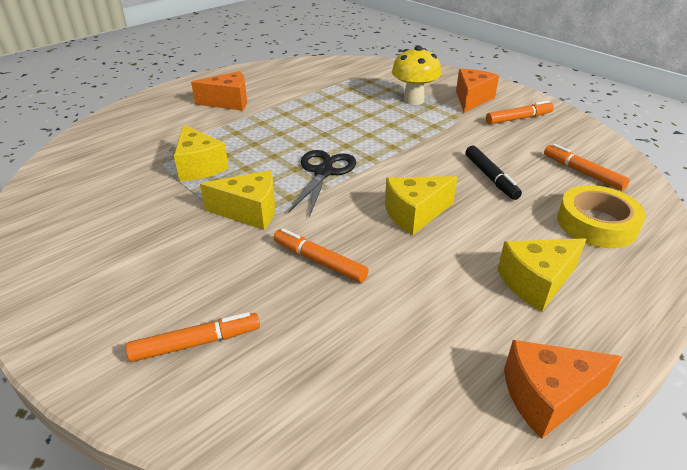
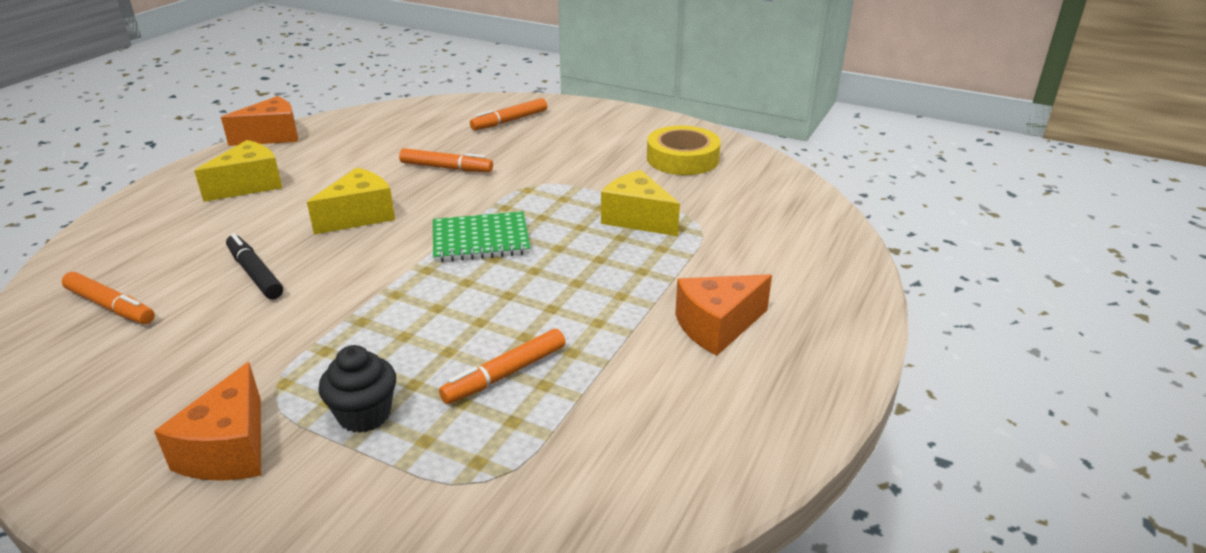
camera: 160 degrees right, 5 degrees down
(249, 212) = (537, 189): yellow cheese -> none
(323, 172) = (480, 240): black scissors -> green notebook
(413, 100) = (364, 415): yellow mushroom -> black cupcake
(518, 118) = (149, 406): orange marker -> orange marker (506, 374)
(596, 223) = (148, 242): yellow tape -> yellow tape (682, 158)

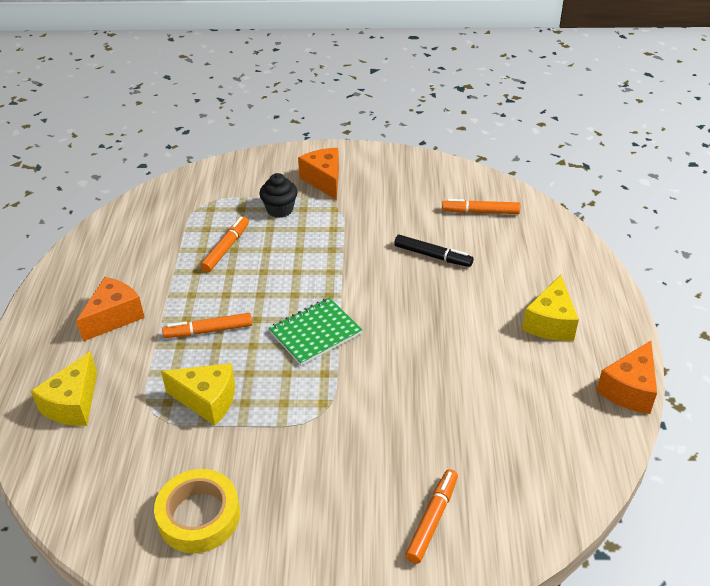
camera: 155 degrees right, 10 degrees up
(359, 216) = (426, 323): yellow cheese -> yellow cheese (73, 404)
(446, 168) = (420, 406): orange marker -> orange marker (209, 331)

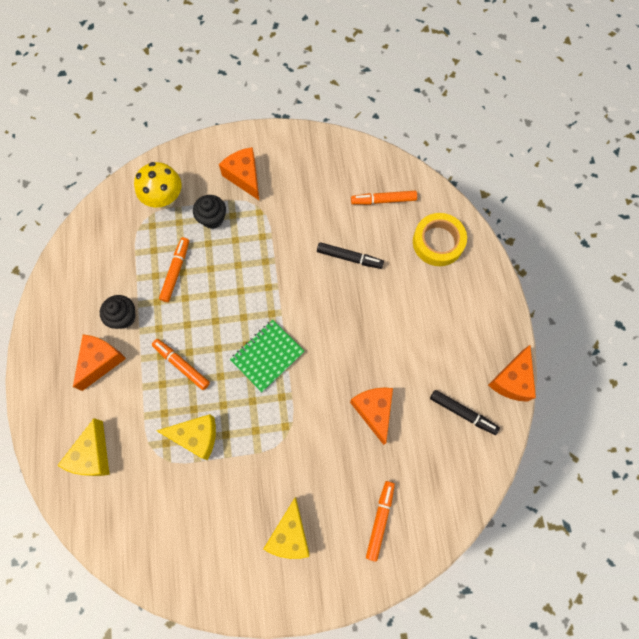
camera: 10 degrees left, 30 degrees up
(154, 281) = (123, 317): none -> black cupcake
(199, 516) = (214, 543): yellow tape -> yellow tape (438, 242)
(209, 331) = (182, 365): orange marker -> orange marker turned 60 degrees clockwise
(231, 190) = (165, 199): none -> yellow mushroom
(441, 401) = (374, 411): none -> orange cheese
(550, 322) = (449, 320): yellow cheese -> yellow cheese (290, 534)
(560, 416) = (462, 413): none -> black marker

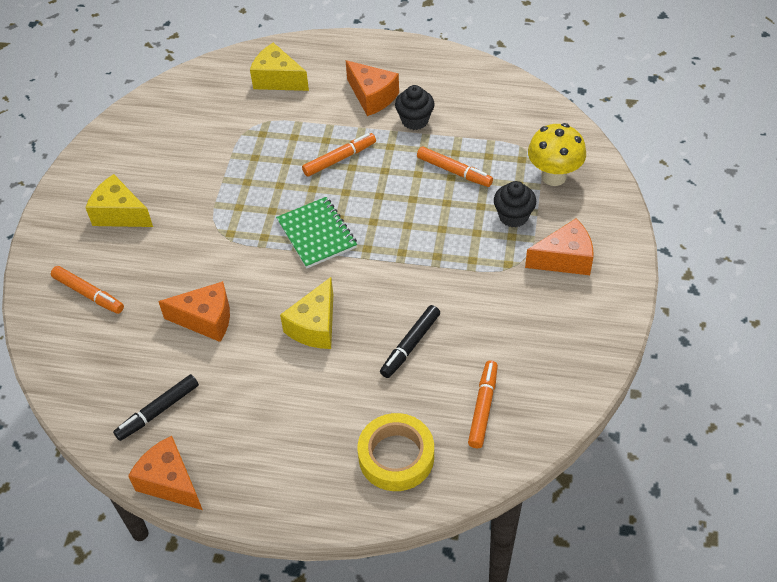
camera: 110 degrees right, 20 degrees down
(196, 436) = (257, 158): yellow cheese -> yellow cheese (315, 326)

